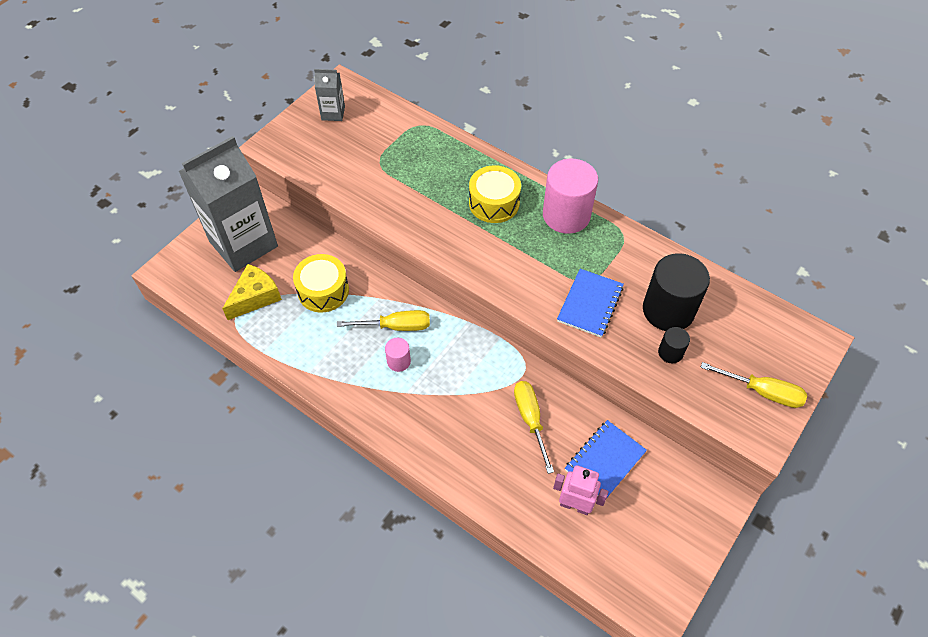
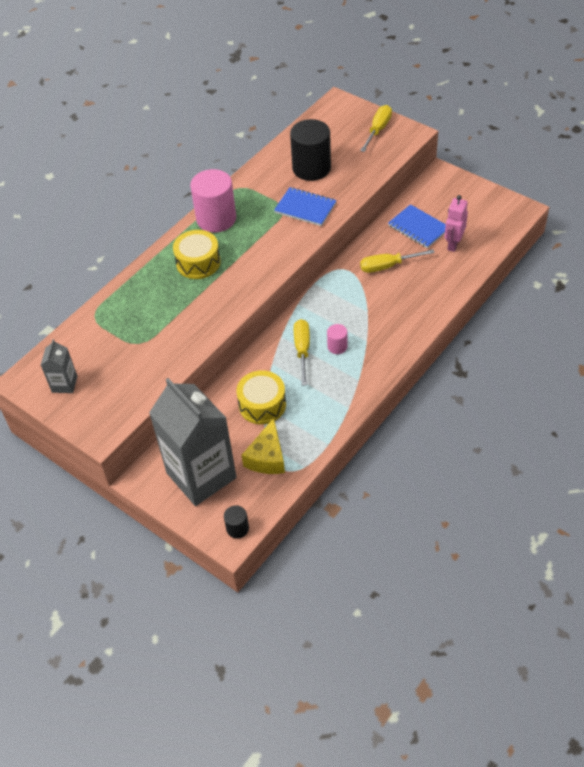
camera: 85 degrees left, 5 degrees down
(255, 297) = (267, 457): yellow cheese -> yellow cheese turned 120 degrees counterclockwise
(670, 352) = (348, 169): black cylinder -> black cylinder (237, 528)

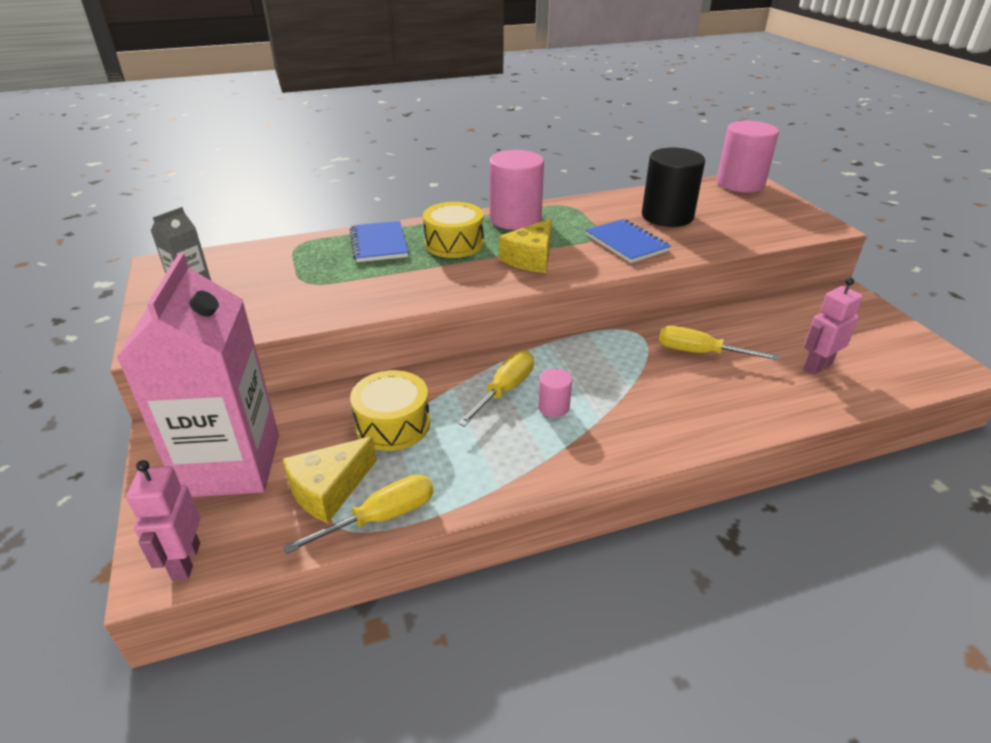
camera: 30 degrees right, 15 degrees down
(201, 475) = (231, 465): grey carton -> pink carton
(237, 528) = (185, 561): black cylinder -> pink robot
(258, 251) = (531, 258): none -> yellow cheese
(335, 108) = (740, 184): none -> pink cylinder
(378, 130) = (781, 212): yellow screwdriver -> yellow screwdriver (380, 518)
(418, 228) = (775, 332): blue notebook -> blue notebook (379, 244)

